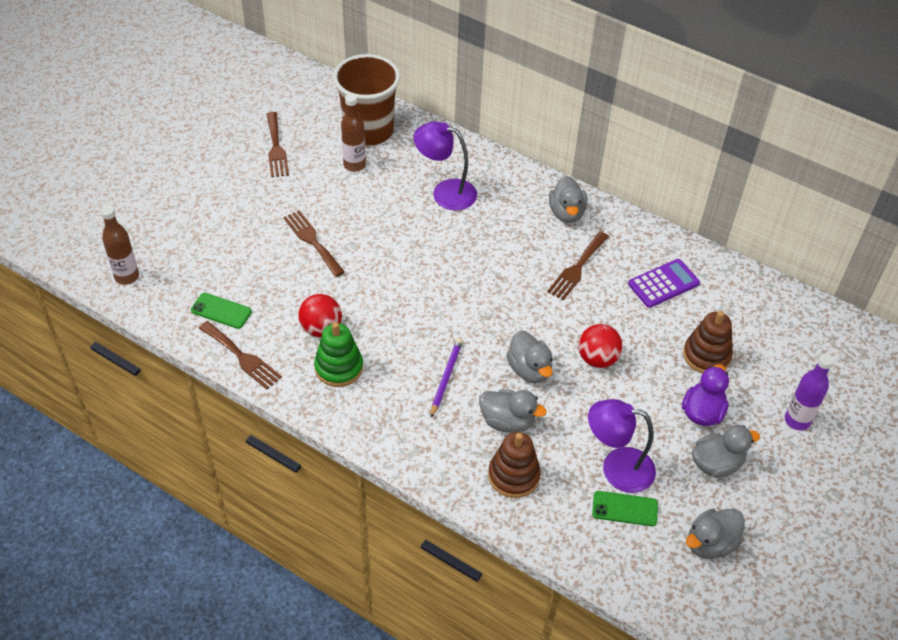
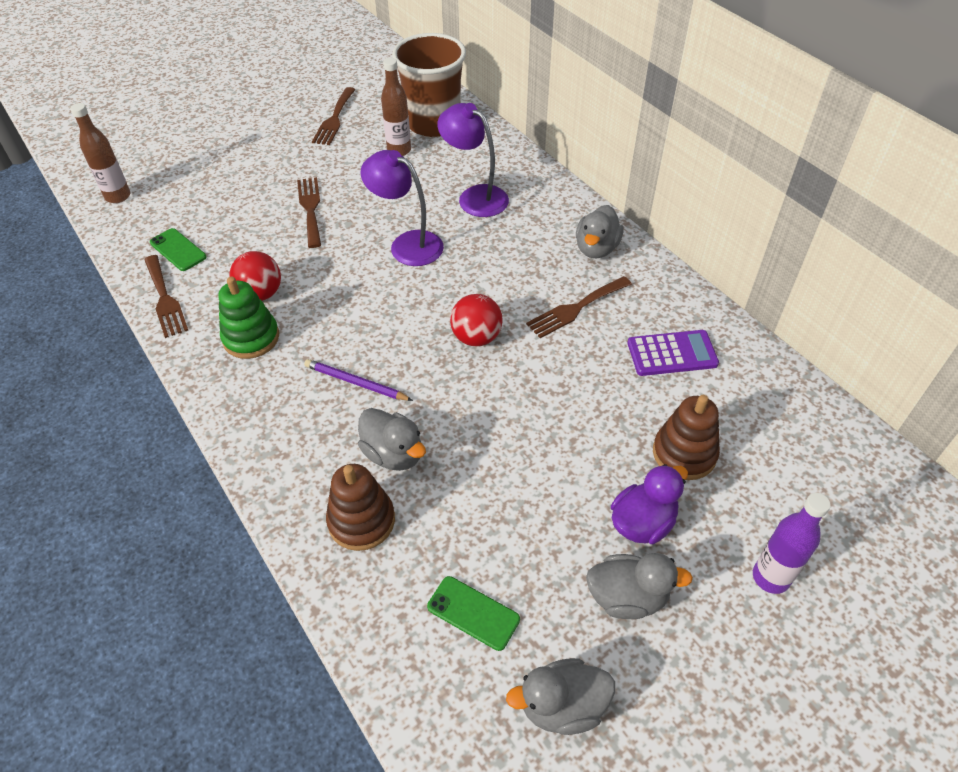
camera: 25 degrees right, 0 degrees up
(446, 377) = (356, 383): purple pencil -> purple pencil turned 105 degrees counterclockwise
(529, 370) = (455, 403): grey duck -> none
(597, 359) = (543, 415): red ball -> red ball (476, 337)
(616, 468) = (492, 556): purple lamp -> purple lamp (407, 244)

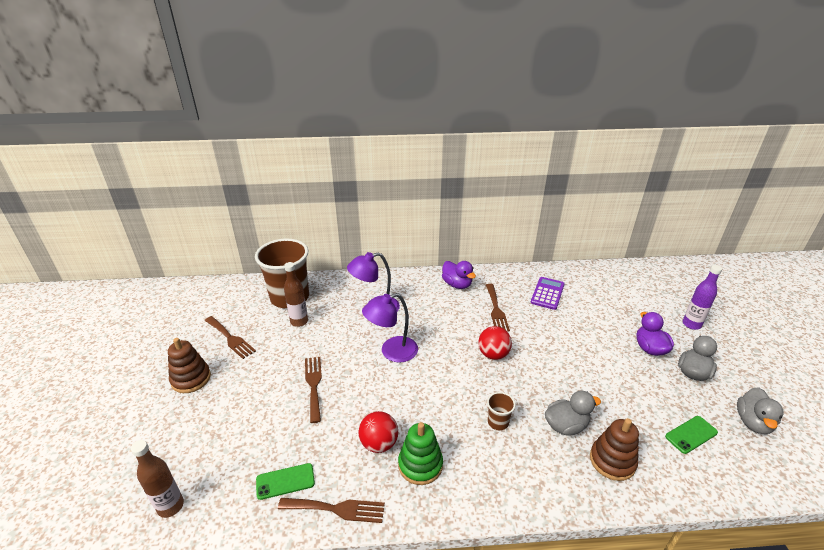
camera: 60 degrees left, 15 degrees down
(310, 208) = (314, 385): brown fork -> brown fork turned 60 degrees clockwise
(356, 383) = (498, 422): purple pencil -> brown cup
(596, 248) = (457, 284): grey duck -> purple duck
(684, 453) = (612, 317): brown stacking toy -> brown stacking toy (191, 379)

